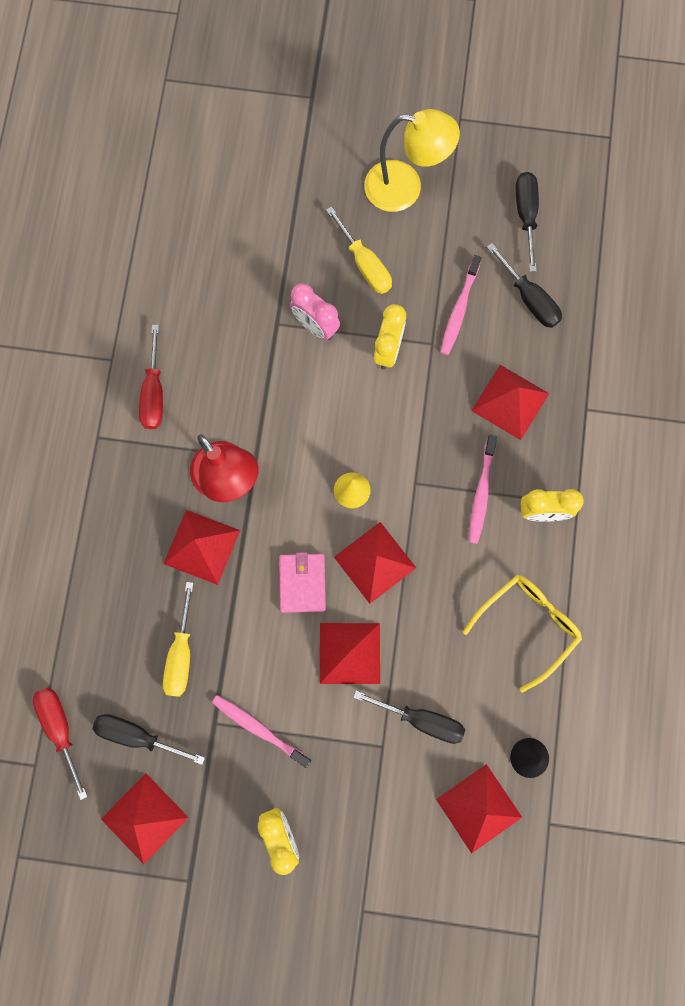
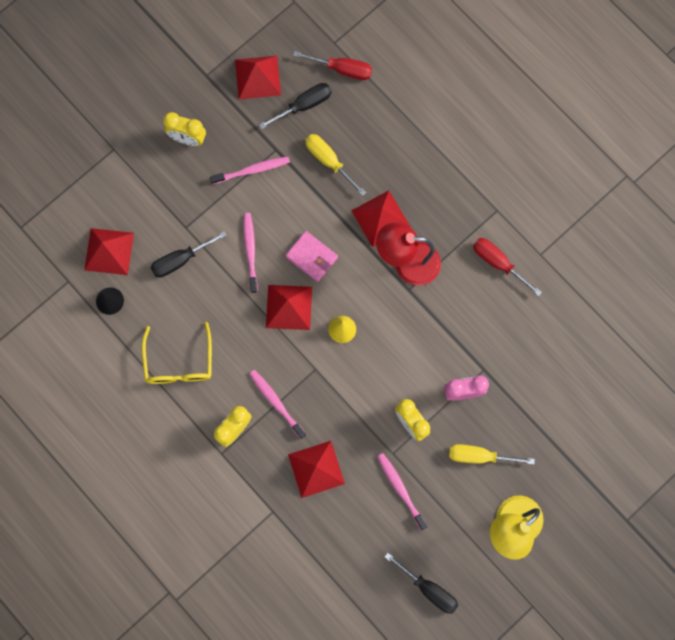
camera: 130 degrees right, 0 degrees up
(349, 653) = (250, 251): red pyramid -> pink toothbrush
(529, 298) = (371, 540): black screwdriver -> none

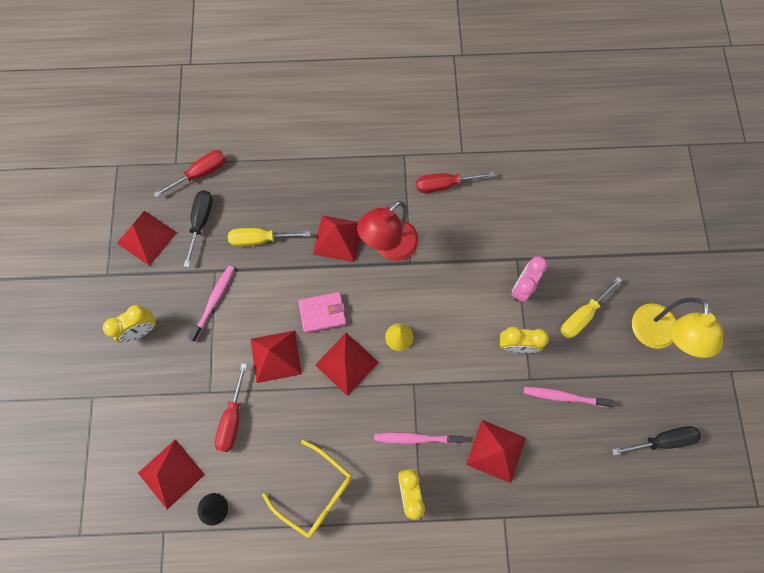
camera: 50 degrees left, 5 degrees down
(181, 260) = (233, 418): black screwdriver -> red screwdriver
(250, 251) = (276, 356): pink toothbrush -> red pyramid

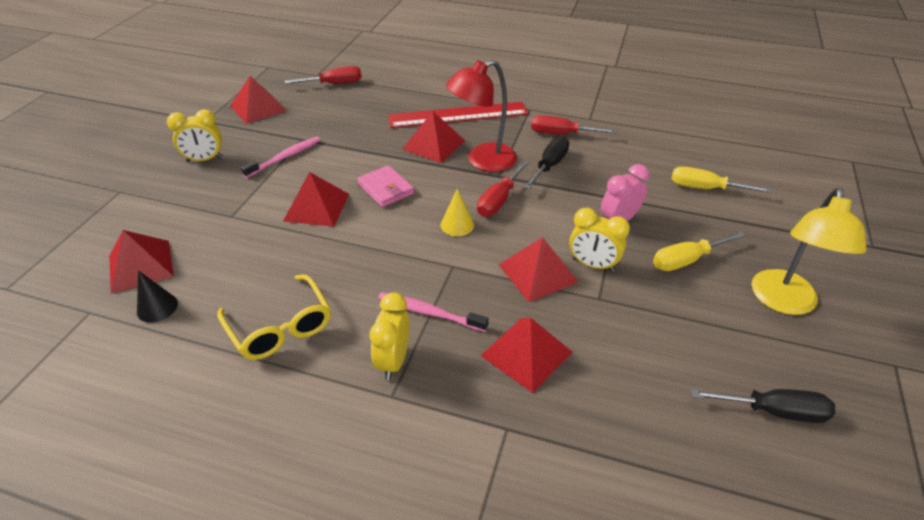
camera: 20 degrees right, 30 degrees down
(201, 222) = (312, 109): black screwdriver -> black screwdriver (549, 166)
(233, 418) = (238, 241): red screwdriver -> red screwdriver (499, 200)
(260, 239) = (358, 130): yellow screwdriver -> yellow screwdriver (705, 188)
(322, 313) = (385, 189): pink wallet -> pink wallet turned 45 degrees clockwise
(342, 186) = (458, 115): none -> red ruler
(346, 363) = (387, 230): red pyramid -> red pyramid (537, 273)
(564, 396) = (639, 326): pink toothbrush -> none

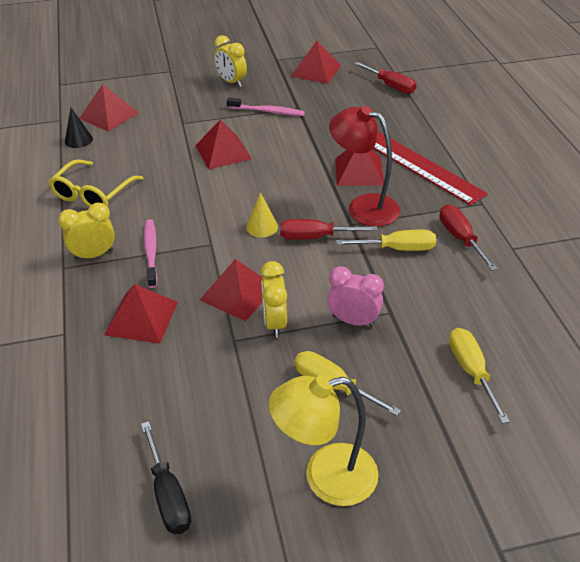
camera: 60 degrees right, 0 degrees up
(385, 189) = (274, 173): pink wallet -> none
(549, 166) = (397, 249): black screwdriver -> yellow screwdriver

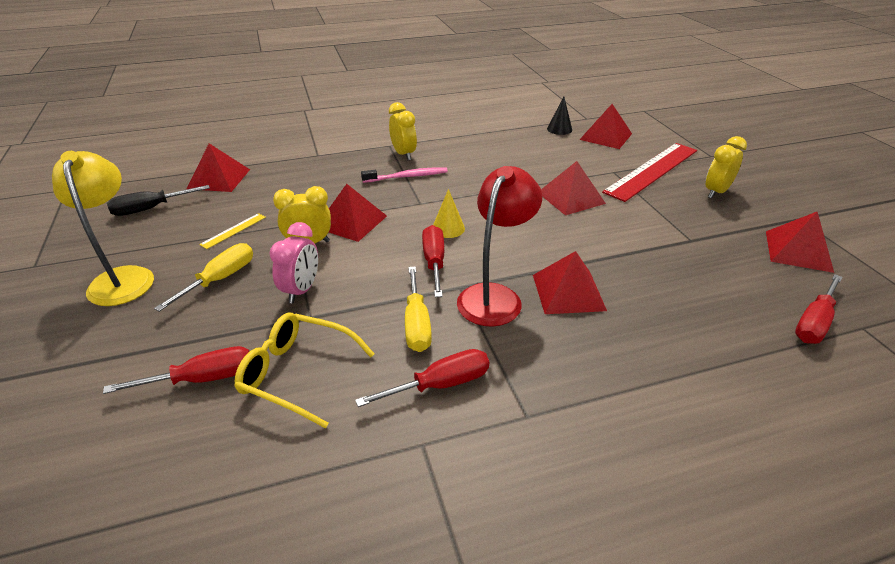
camera: 85 degrees right, 5 degrees down
(92, 194) = (482, 144): yellow glasses -> yellow glasses (296, 373)
(141, 318) = (327, 181): red pyramid -> red pyramid (219, 179)
(239, 391) = (233, 230): none -> yellow ruler
(267, 111) = (667, 219): pink toothbrush -> none
(420, 166) = (602, 349): red ruler -> red ruler (652, 171)
(471, 371) = (202, 379): yellow screwdriver -> red screwdriver

